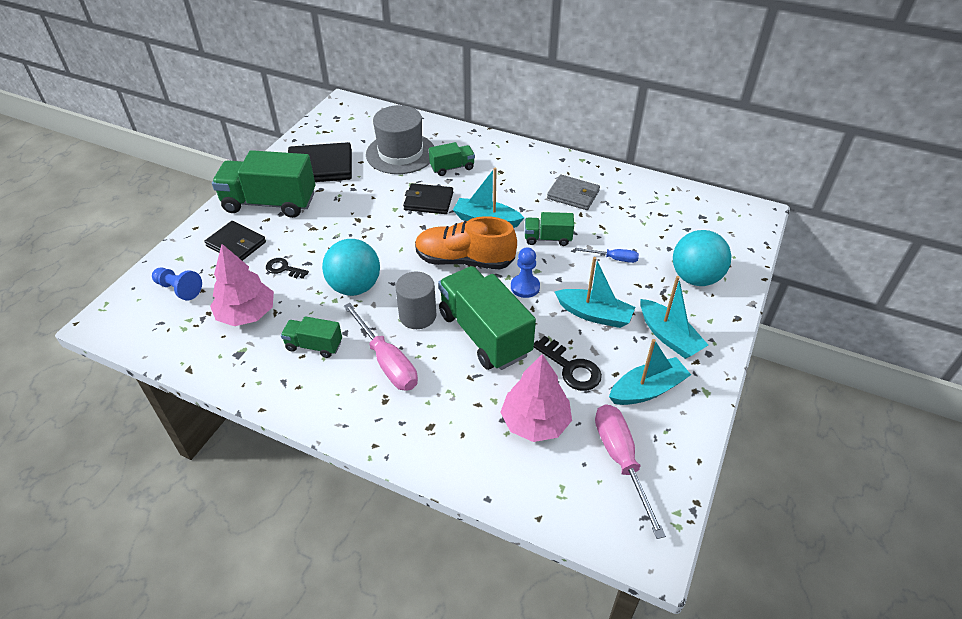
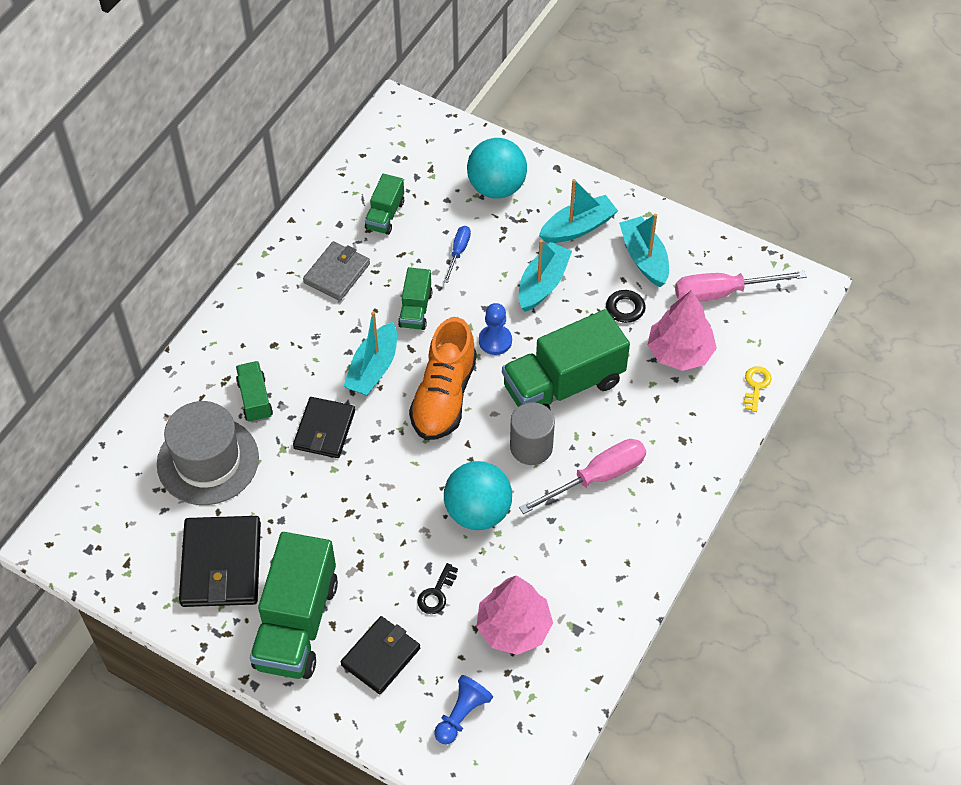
camera: 85 degrees left, 10 degrees up
(314, 345) = (569, 550): green truck -> green truck (385, 215)
(502, 493) = (756, 386): none -> yellow key

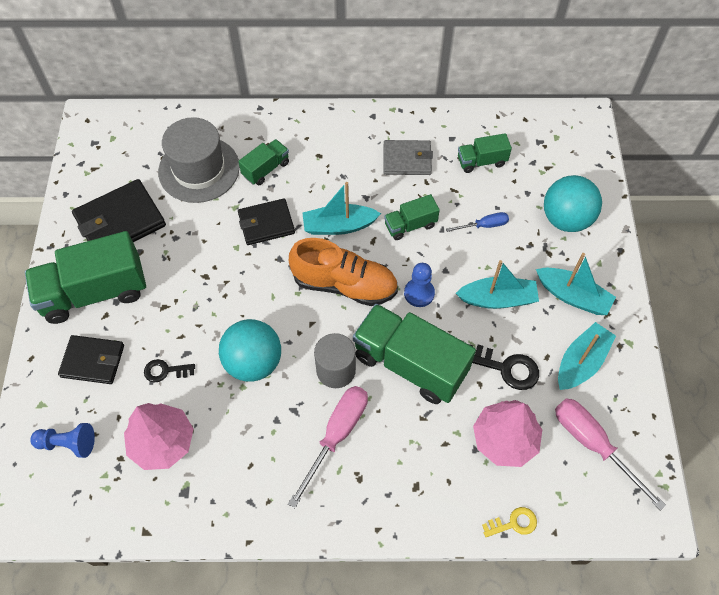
camera: 60 degrees right, 5 degrees up
(444, 396) = (344, 285): orange shoe -> orange shoe turned 150 degrees counterclockwise
(597, 477) = (337, 435): pink screwdriver -> pink screwdriver turned 90 degrees counterclockwise

